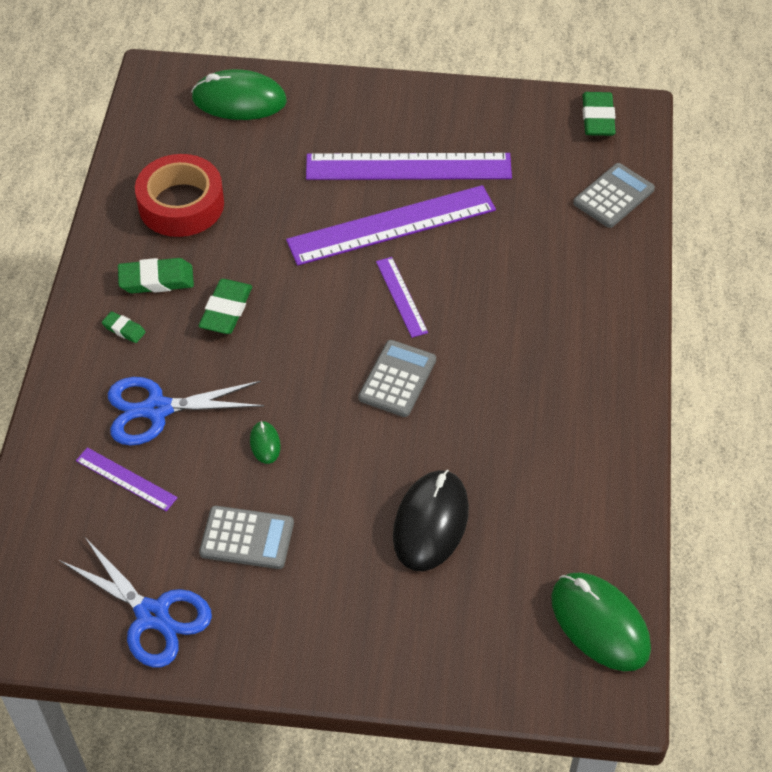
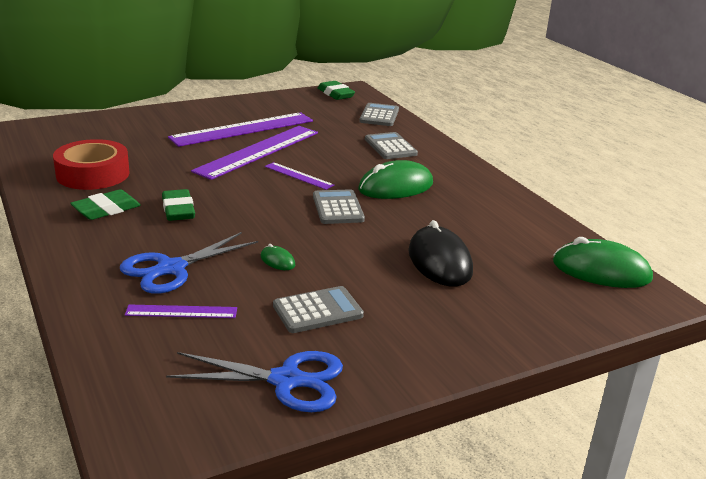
camera: 35 degrees left, 25 degrees down
(124, 329) = (102, 238): green eraser -> none
(239, 100) = (94, 127): green mouse -> green mouse (395, 187)
(565, 277) = (390, 147): none -> grey calculator

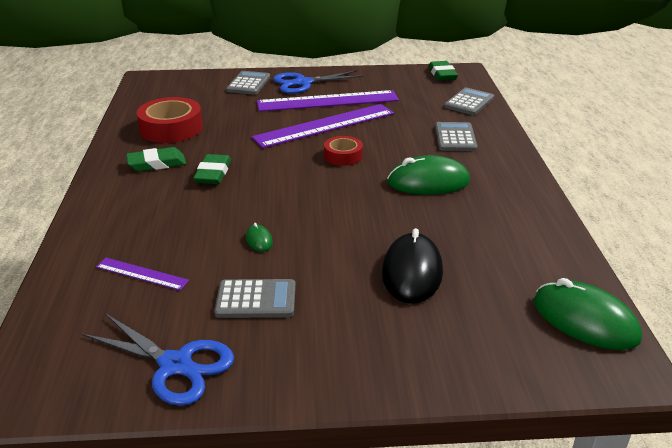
camera: 25 degrees right, 5 degrees up
(171, 269) = (165, 230): blue scissors -> blue scissors (303, 83)
(298, 176) = (343, 156): purple ruler -> red tape
(338, 208) = (355, 195): grey calculator -> grey calculator (248, 84)

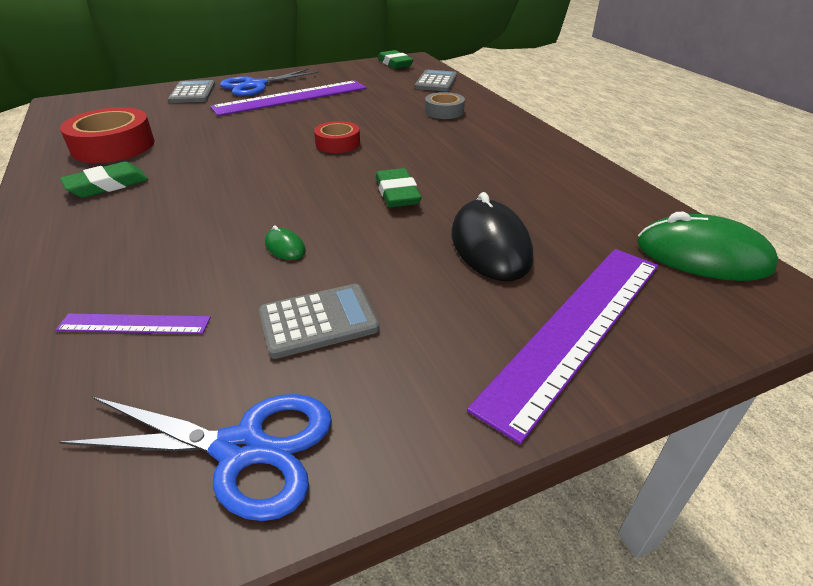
camera: 20 degrees left, 5 degrees up
(213, 173) = (189, 184): green eraser -> green eraser (397, 193)
(325, 125) = (301, 119): purple ruler -> purple ruler (576, 328)
(428, 182) = (445, 153): green mouse -> none
(455, 137) = (444, 111): grey calculator -> grey tape

